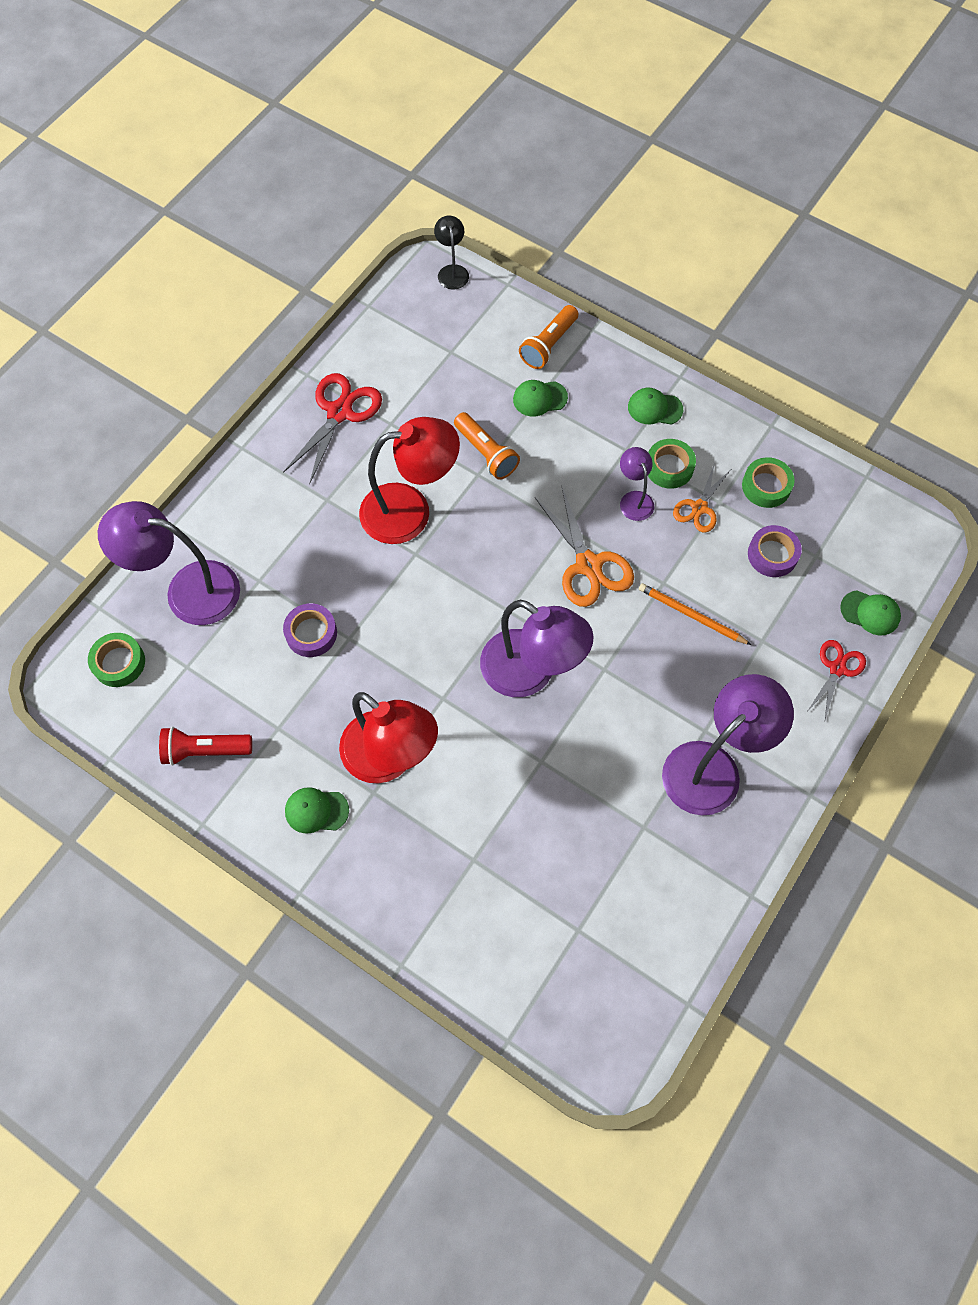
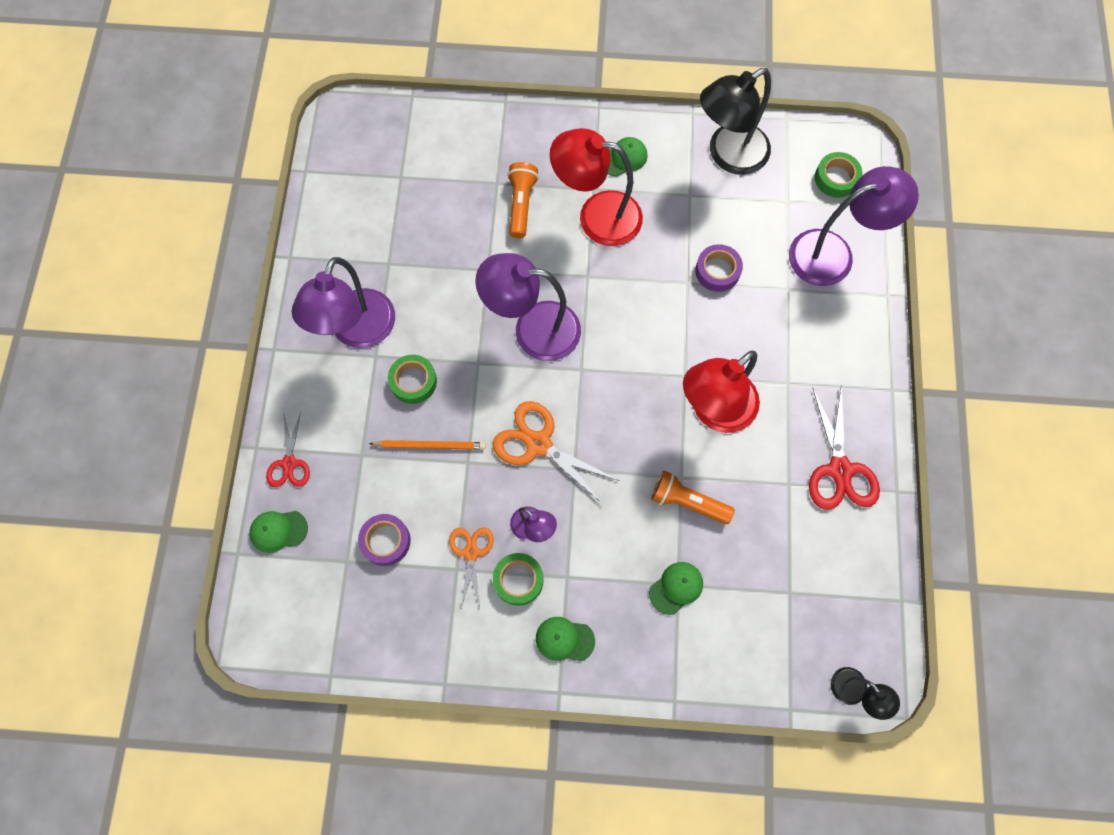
camera: 150 degrees right, 5 degrees up
(204, 750) = (728, 155): red flashlight -> black lamp
(548, 345) = (705, 655): orange flashlight -> orange flashlight (521, 204)
(654, 408) = (564, 639): green cap -> green cap turned 150 degrees counterclockwise
(766, 486) = (420, 610): green tape -> green tape (413, 381)

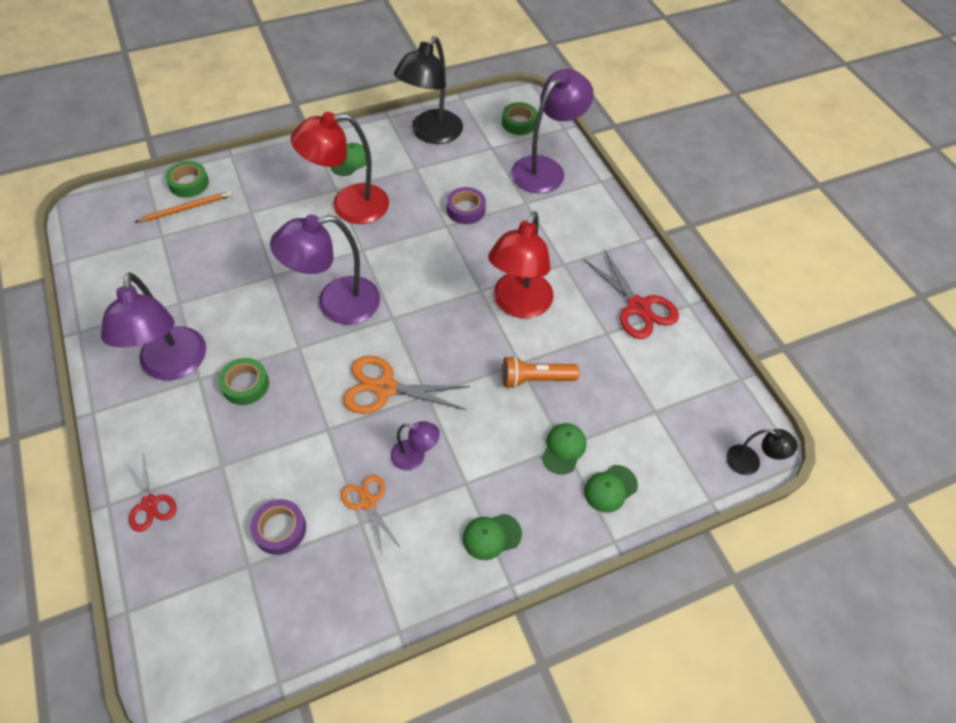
camera: 30 degrees left, 15 degrees down
(278, 530) = (163, 569): green cap -> green cap (610, 488)
(430, 445) = (286, 429): orange pencil -> orange pencil (187, 208)
(518, 580) = (423, 505): green tape -> green tape (189, 183)
(521, 204) = (280, 219): orange flashlight -> none

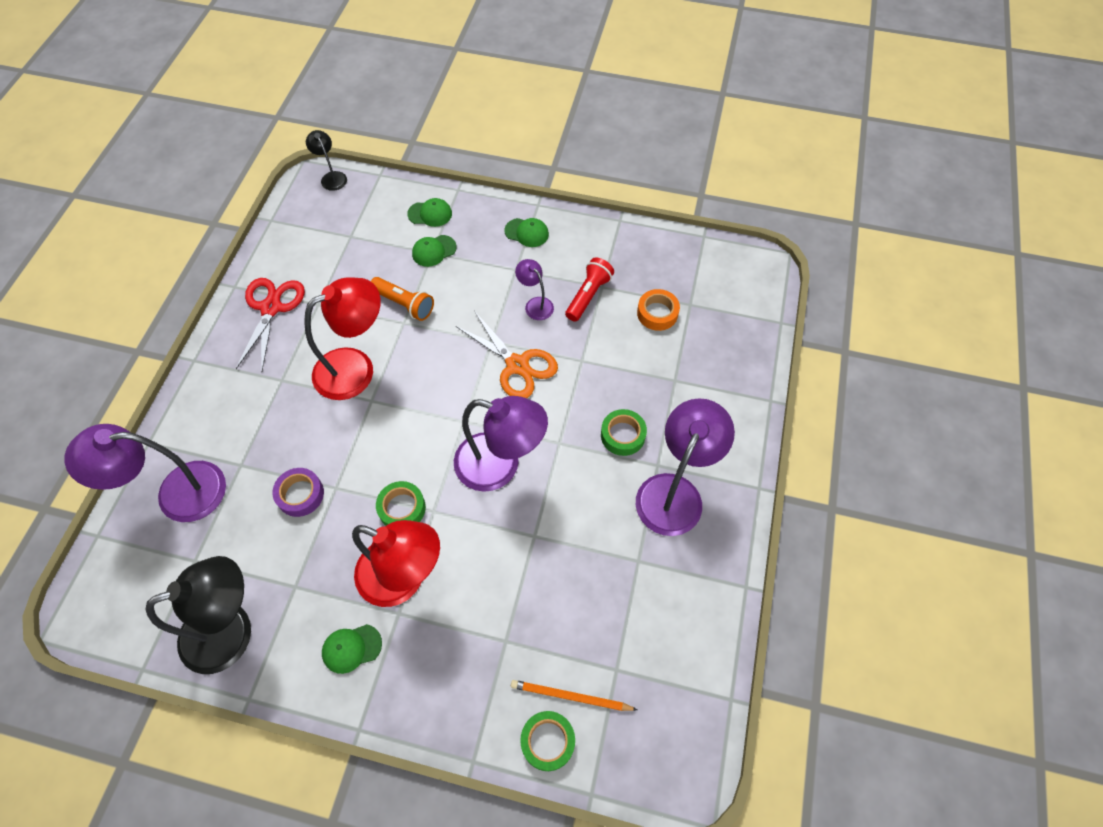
camera: 140 degrees left, 5 degrees up
(150, 503) = (739, 383): red scissors -> none
(280, 529) = (657, 313): purple tape -> orange tape
(368, 502) = (588, 295): orange scissors -> red flashlight
(519, 123) = (128, 578): green tape -> green tape (402, 508)

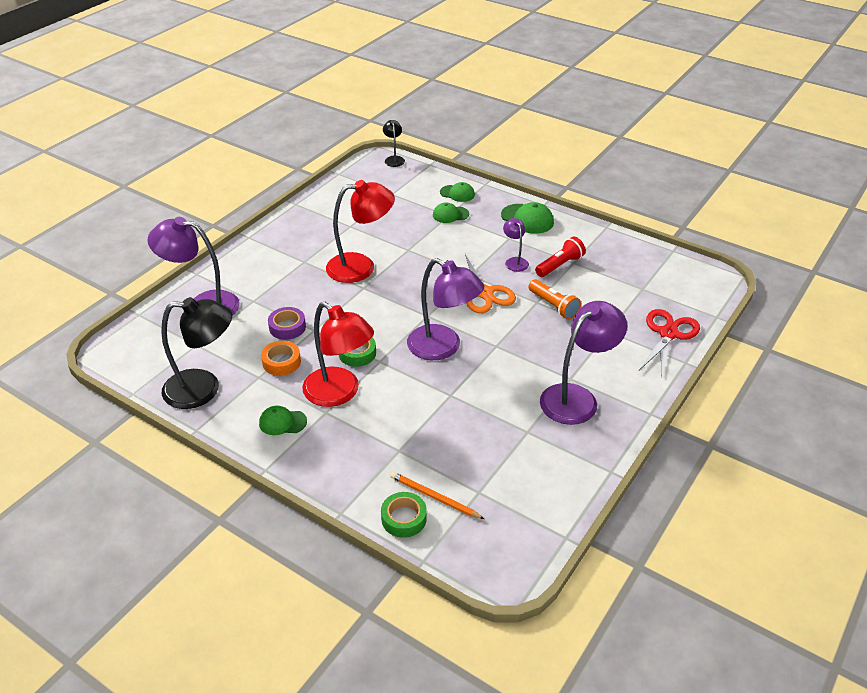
camera: 20 degrees right, 20 degrees down
(271, 308) = (316, 221): red scissors -> red scissors (668, 334)
(404, 304) = (414, 240): orange flashlight -> orange flashlight (553, 306)
(527, 233) = (527, 219): green cap -> green cap, size x1.50
(623, 435) = (549, 353): green tape -> none
(657, 313) = (612, 288): orange tape -> orange tape (281, 362)

